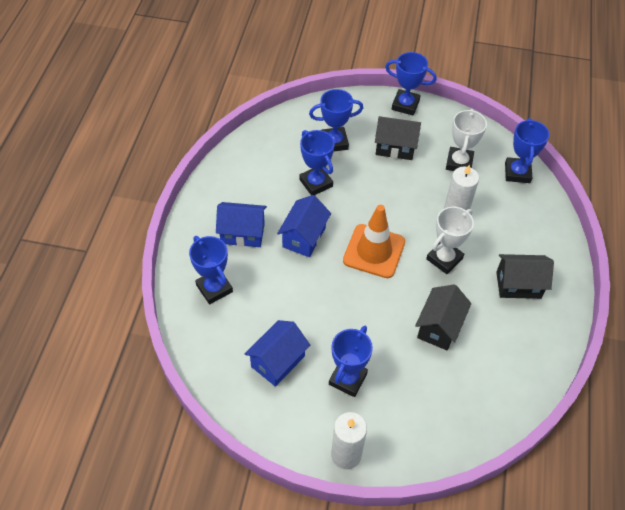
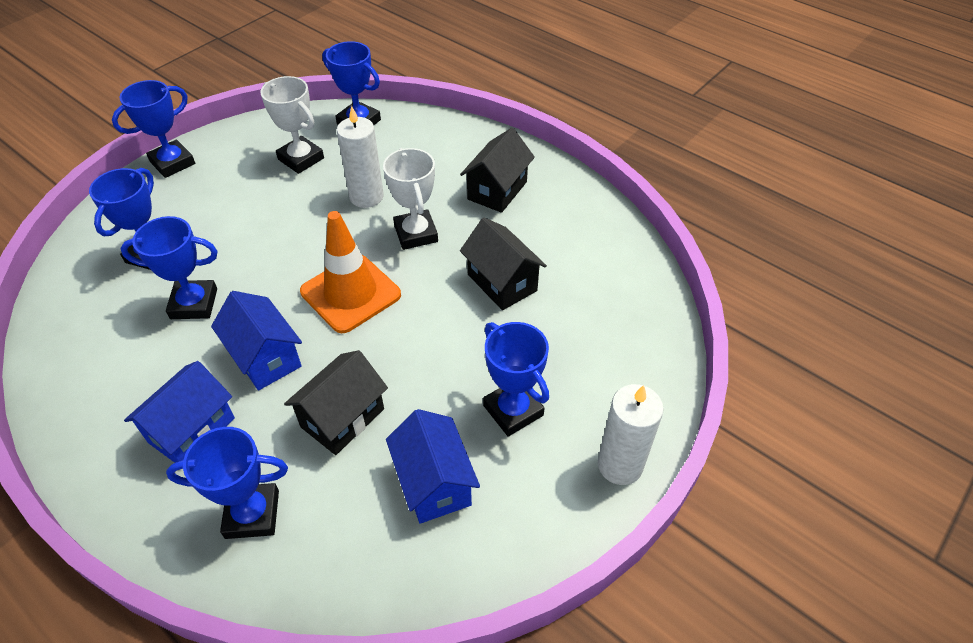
camera: 60 degrees left, 5 degrees down
(395, 147) = (222, 201): black house -> black house (342, 418)

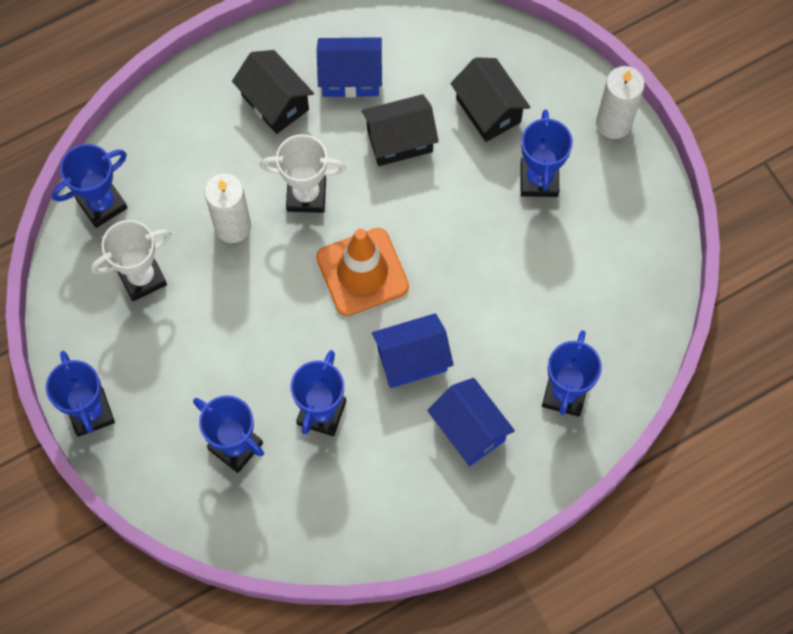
camera: 70 degrees left, 20 degrees up
(342, 418) = (499, 309): black house -> black house (488, 110)
(434, 483) = (583, 257): blue house -> blue house (350, 78)
(513, 410) = (539, 179): blue trophy -> blue trophy turned 75 degrees counterclockwise

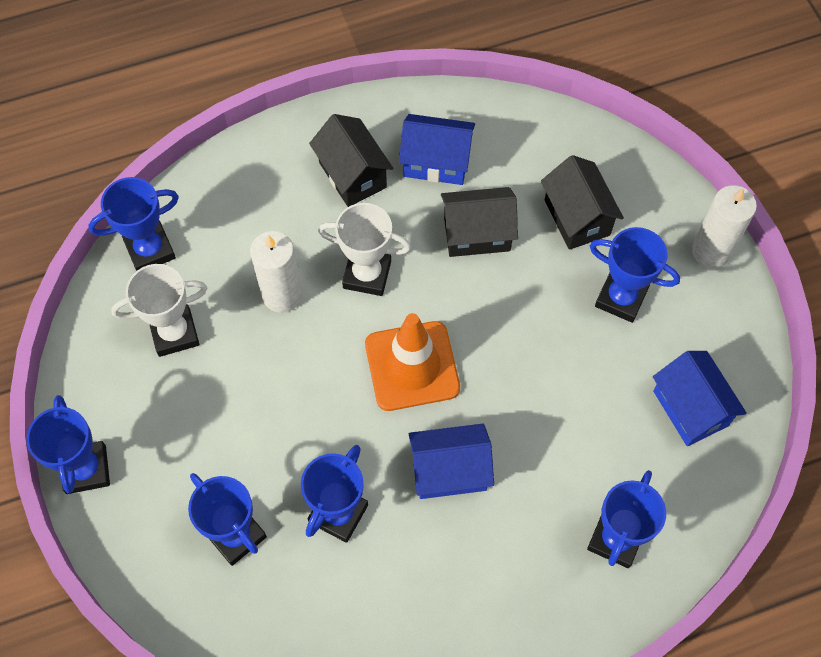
camera: 10 degrees right, 5 degrees down
(469, 430) = (500, 562): blue house -> blue house (690, 408)
(539, 179) = (621, 298): blue trophy -> blue trophy turned 75 degrees counterclockwise

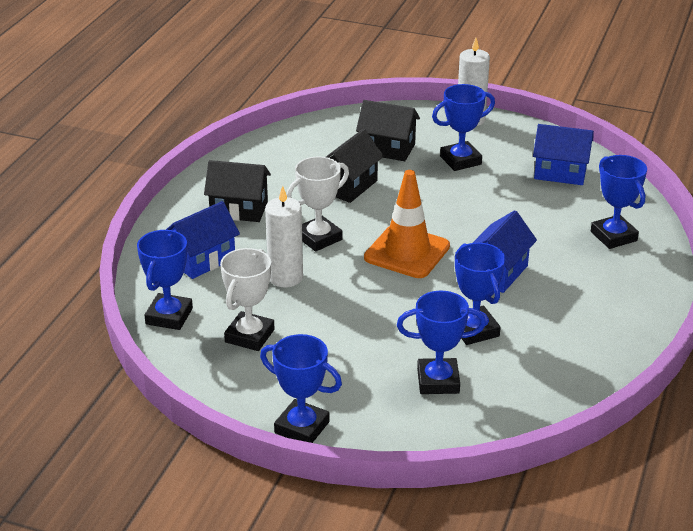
camera: 50 degrees left, 30 degrees down
(436, 162) = (277, 176): blue house -> blue house (202, 260)

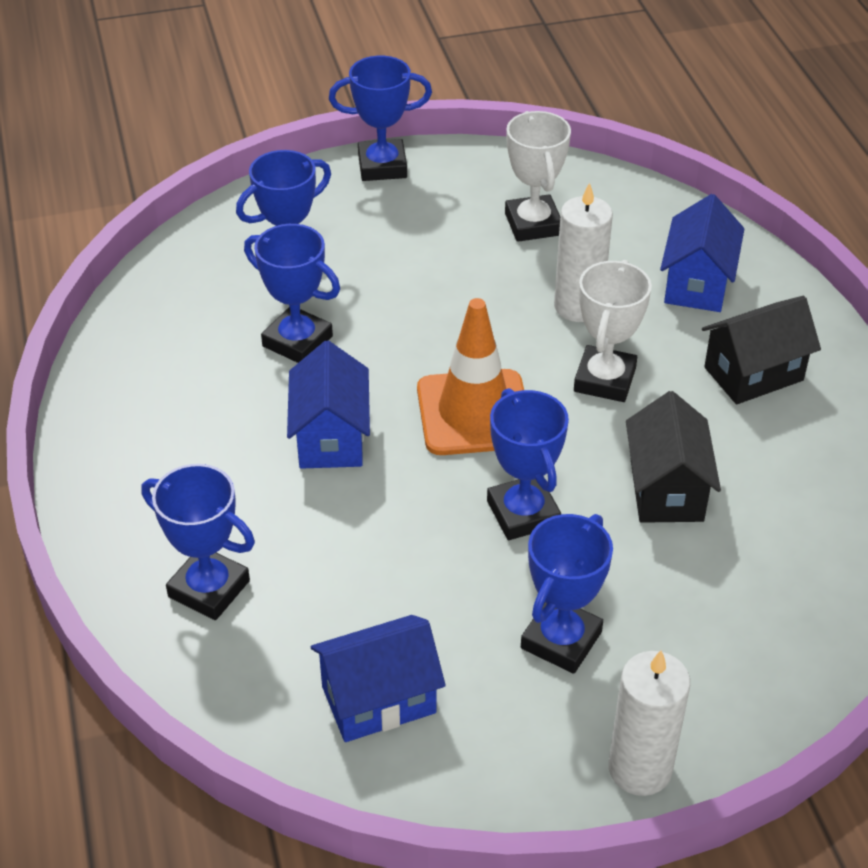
camera: 145 degrees right, 10 degrees up
(169, 316) = (639, 207): blue trophy -> blue trophy (523, 513)
(387, 149) = (697, 604): black house -> none

